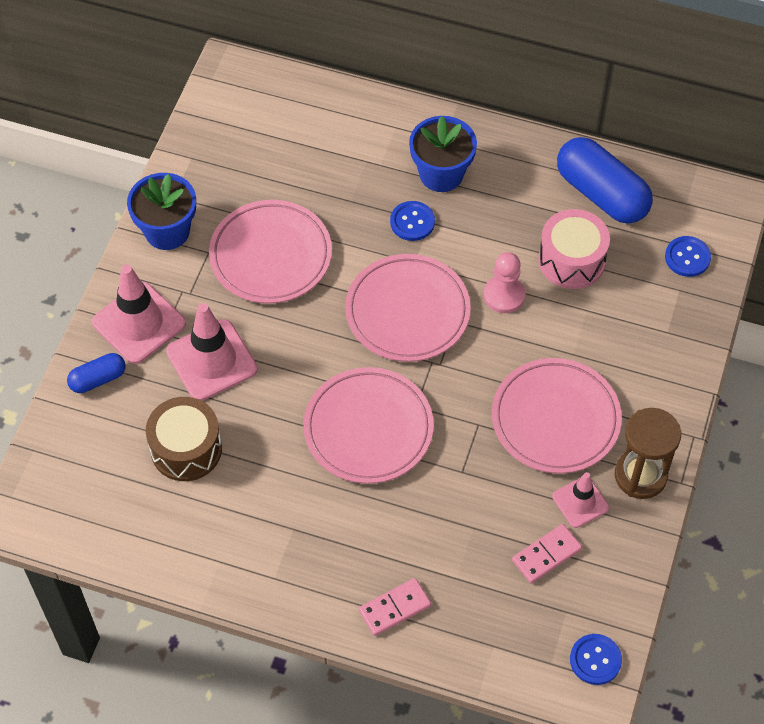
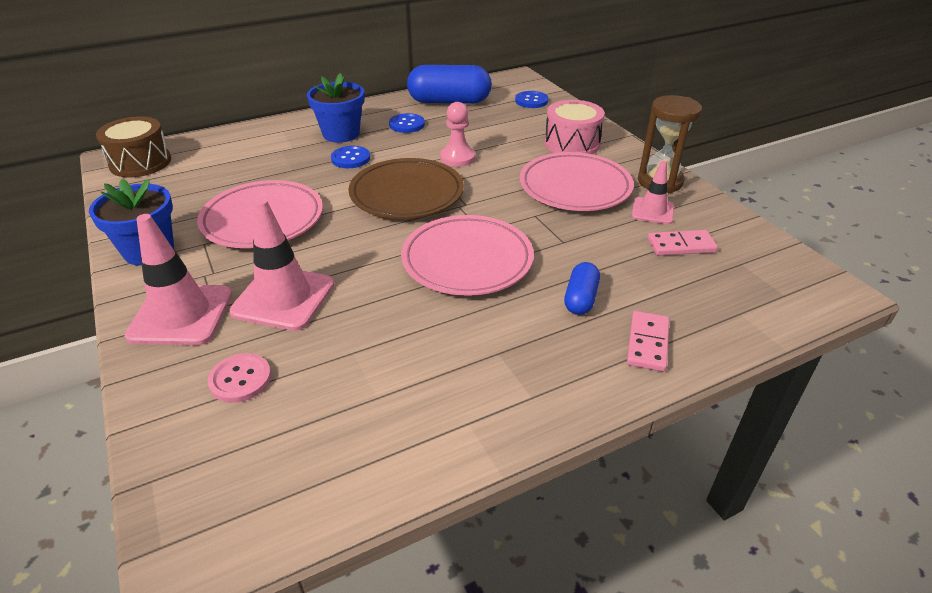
camera: 45 degrees left, 20 degrees down
(98, 379) = (176, 375): blue capsule -> blue capsule (580, 299)
(129, 414) = (240, 379): none -> pink button
(186, 449) = (330, 366): brown drum -> brown drum (140, 162)
(407, 312) = (407, 194): pink plate -> brown plate
(546, 555) = (681, 245): pink domino -> pink domino turned 75 degrees clockwise
(571, 260) = (474, 128): pink drum -> pink drum (572, 144)
(595, 660) = (800, 274): blue button -> blue button (407, 124)

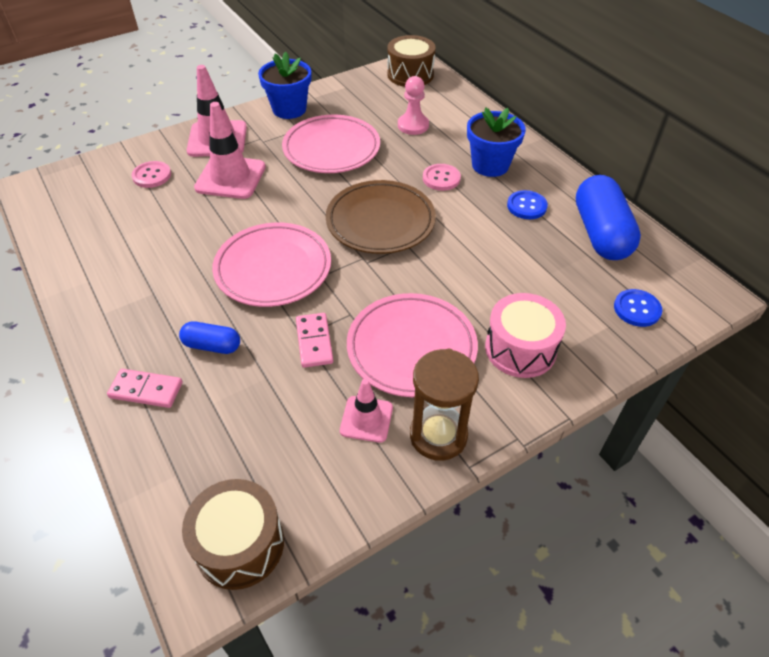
camera: 85 degrees right, 10 degrees up
(350, 158) = (441, 178): blue button -> pink button
(457, 158) = (459, 250): pink pawn -> pink pawn (413, 125)
(681, 245) = (295, 438): pink domino -> pink domino (314, 341)
(790, 273) = (240, 544): none -> brown drum

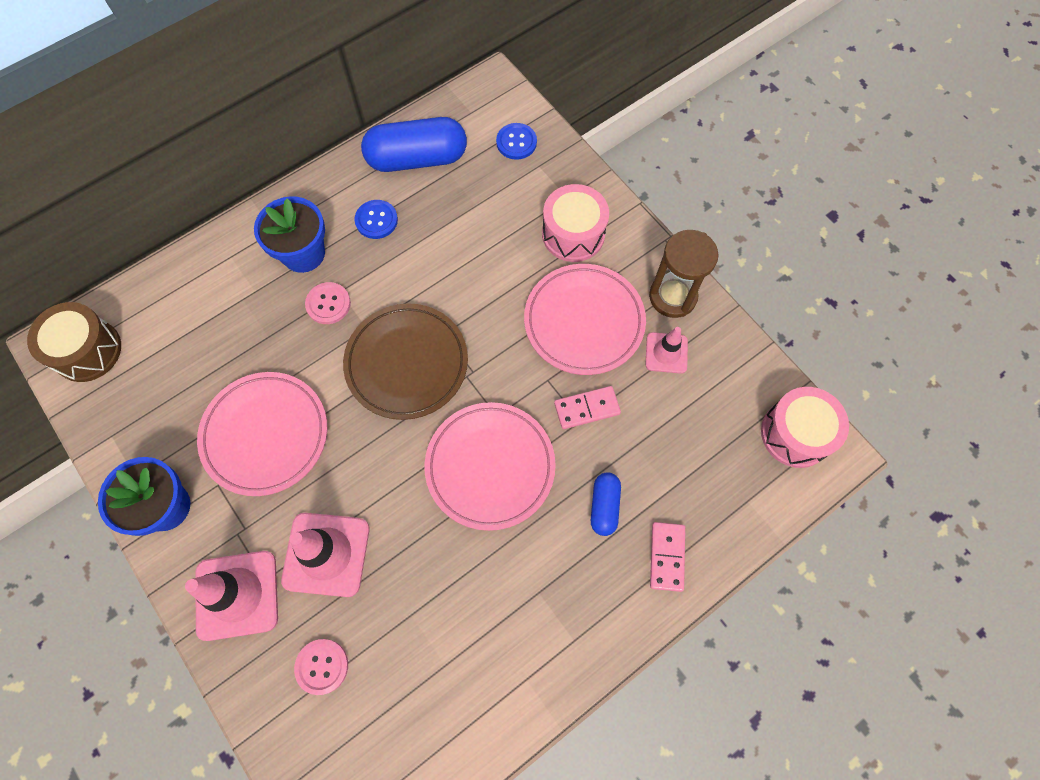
camera: 95 degrees left, 20 degrees up
(240, 544) = (795, 434): brown drum -> pink drum
(413, 125) = (217, 340): pink pawn -> none

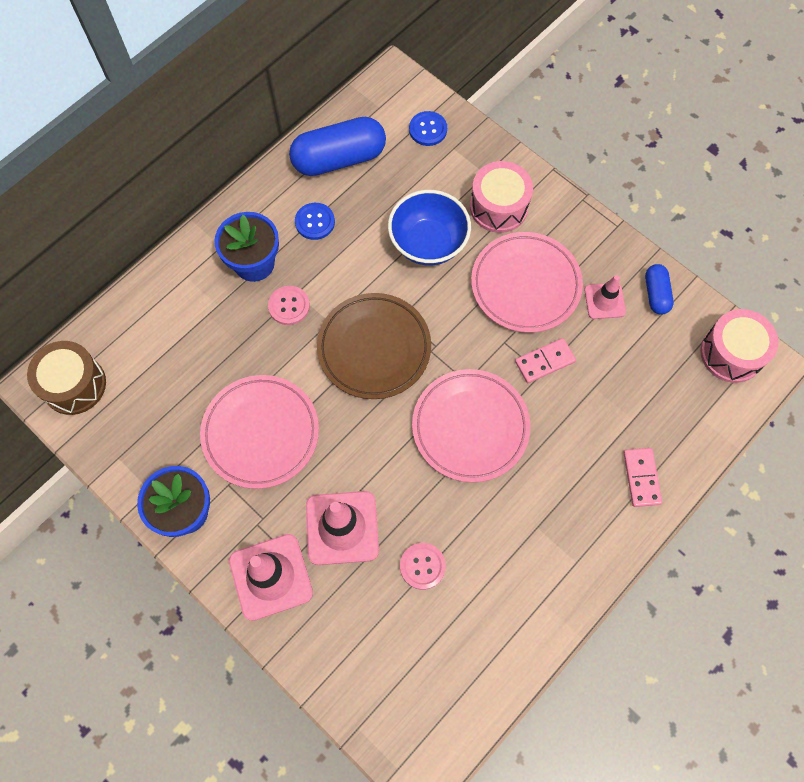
camera: 10 degrees left, 0 degrees up
(322, 666) = (362, 623): pink button -> pink button (422, 566)
(490, 261) = (428, 243): none -> blue bowl
(604, 506) = (578, 444): blue capsule -> blue capsule (656, 294)
(672, 296) = (600, 250): brown hourglass -> none

